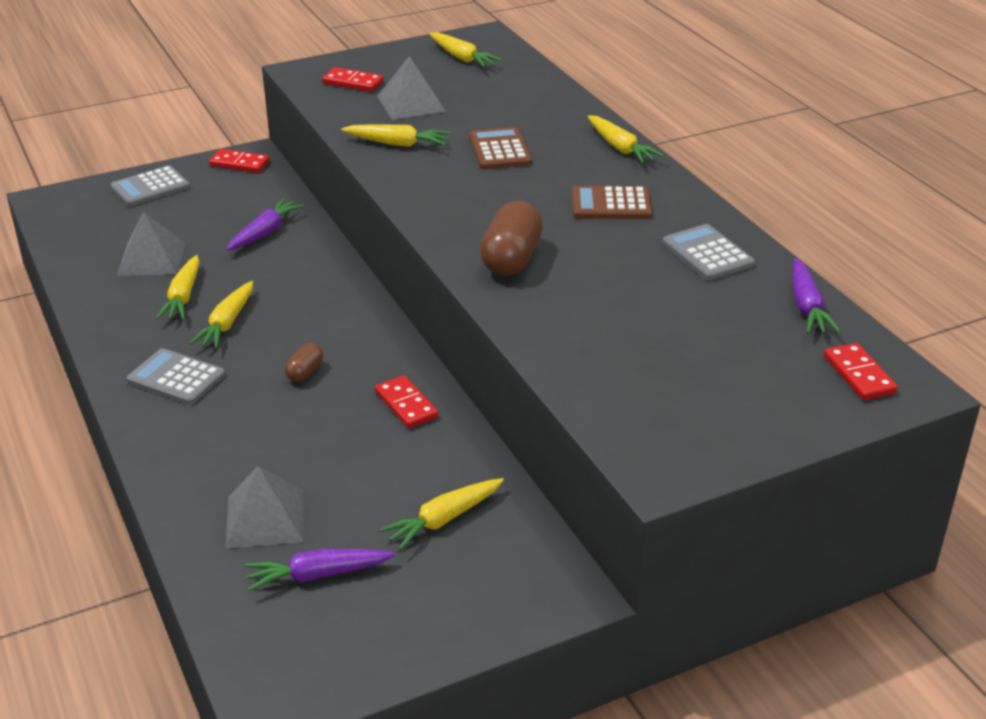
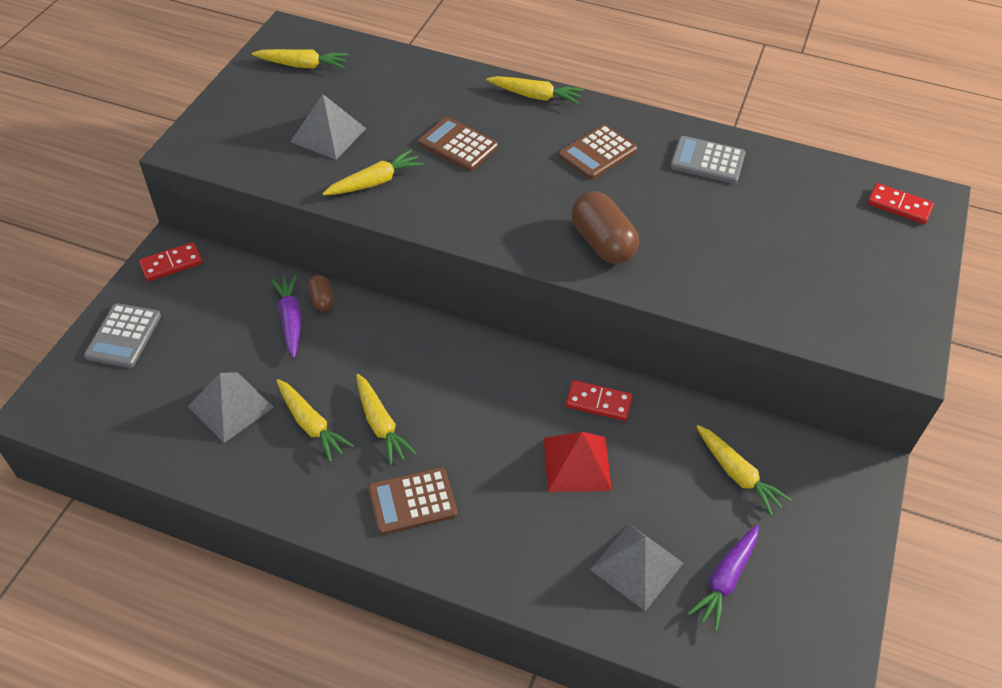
camera: 45 degrees left, 15 degrees up
(176, 378) = (412, 501): grey calculator -> brown calculator
(305, 372) = (497, 426): brown capsule -> brown capsule (322, 300)
(325, 430) = (577, 463): none -> red pyramid
(353, 83) = (249, 137): red domino -> none
(444, 519) = (737, 474): yellow carrot -> yellow carrot turned 45 degrees counterclockwise
(807, 306) = (811, 169): purple carrot -> none

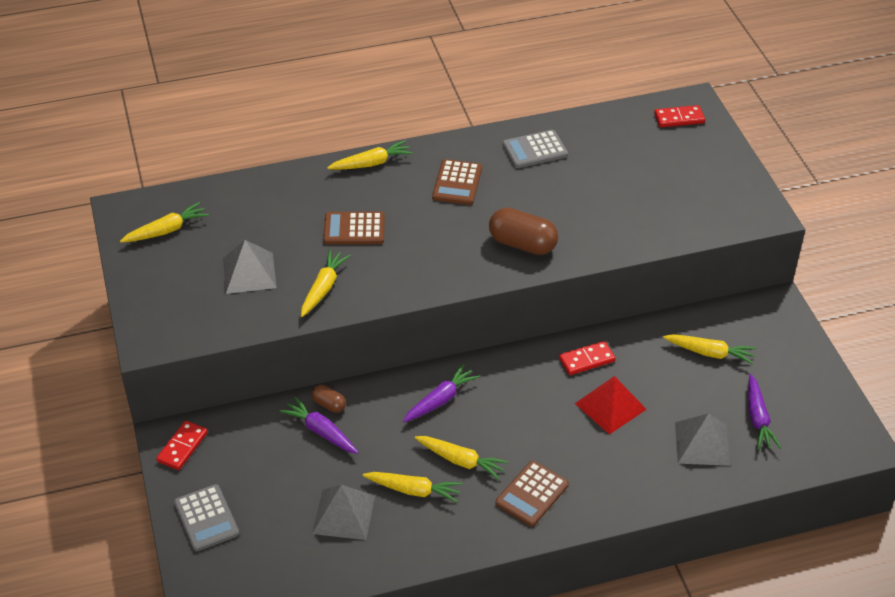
camera: 35 degrees left, 5 degrees down
(421, 355) = (440, 400): none -> purple carrot

